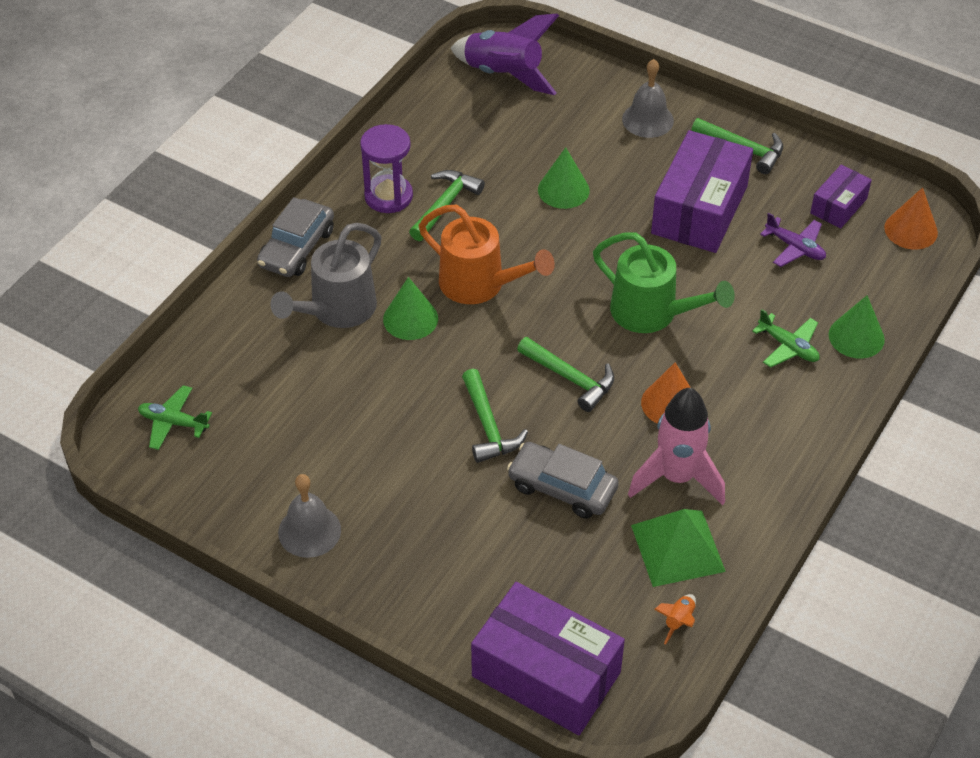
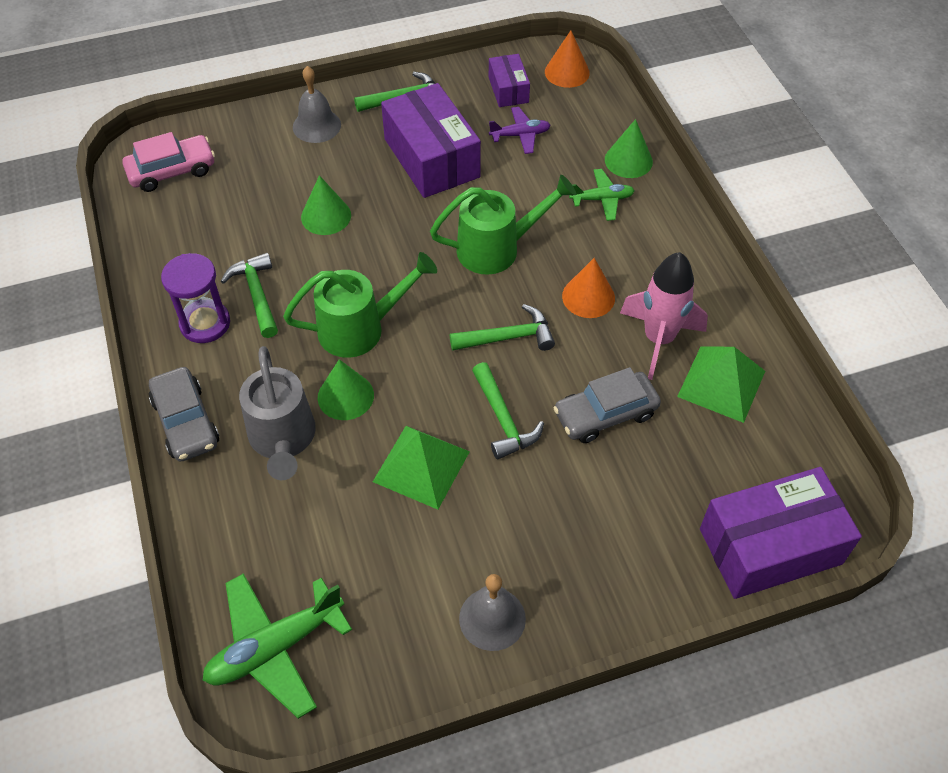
camera: 50 degrees left, 5 degrees up
(173, 422) = (275, 647): green plane -> green plane, size x1.76
(395, 404) = (421, 466): none -> green pyramid
(480, 285) = (361, 328): orange watering can -> green watering can
(488, 426) = (503, 419): green hammer -> green hammer turned 45 degrees clockwise
(503, 75) = (172, 171): purple rocket -> pink car
(678, 621) = (786, 429): orange rocket -> none

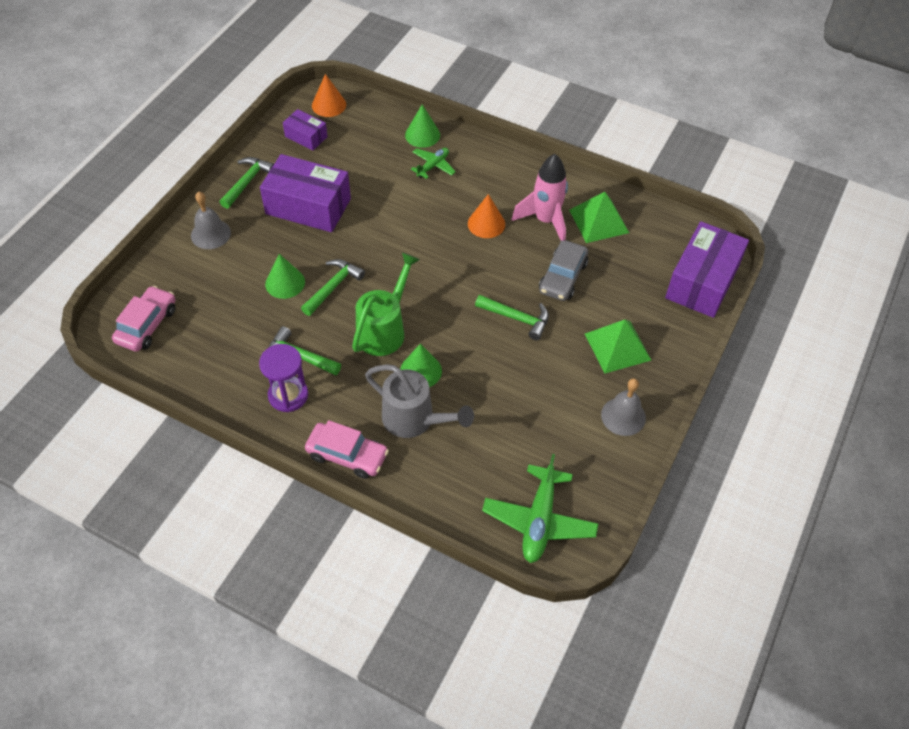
camera: 45 degrees left, 0 degrees up
(186, 422) = (347, 455): grey car -> pink car
(421, 466) = (504, 374): green pyramid -> green pyramid (617, 347)
(498, 249) = (408, 232): green watering can -> none
(508, 337) = (470, 275): green hammer -> green hammer (333, 286)
(520, 135) = (345, 159): purple plane -> none

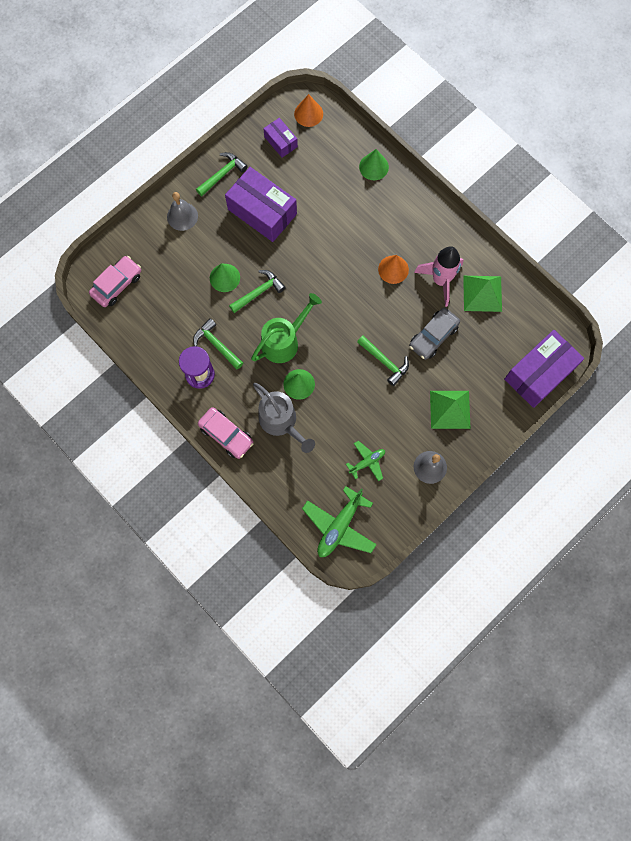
camera: 20 degrees right, 20 degrees up
(433, 166) = (371, 201): green plane -> green plane (367, 462)

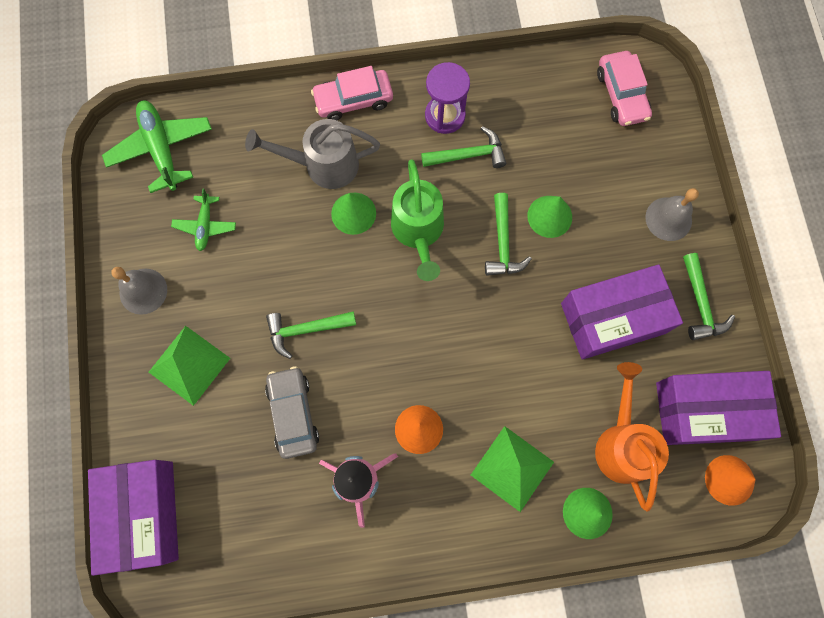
camera: 125 degrees right, 0 degrees up
(280, 142) = (705, 411): purple box -> purple box, size x1.92
(326, 171) = (622, 443): none -> orange watering can
(482, 293) = (302, 524): green pyramid -> green pyramid (512, 468)

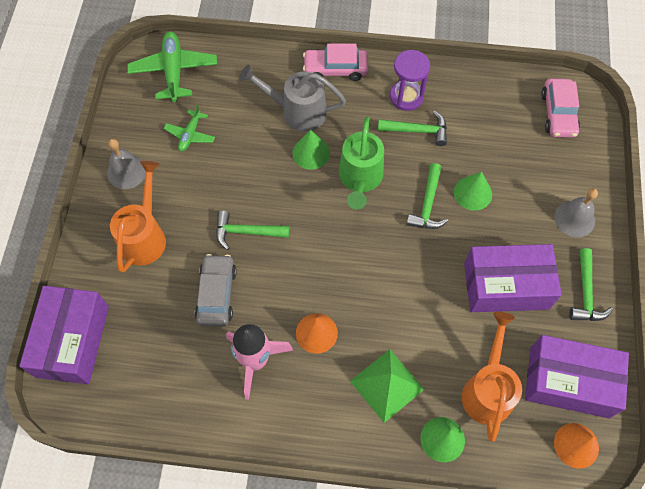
camera: 15 degrees right, 10 degrees down
(189, 365) = (145, 235): green pyramid -> orange watering can

